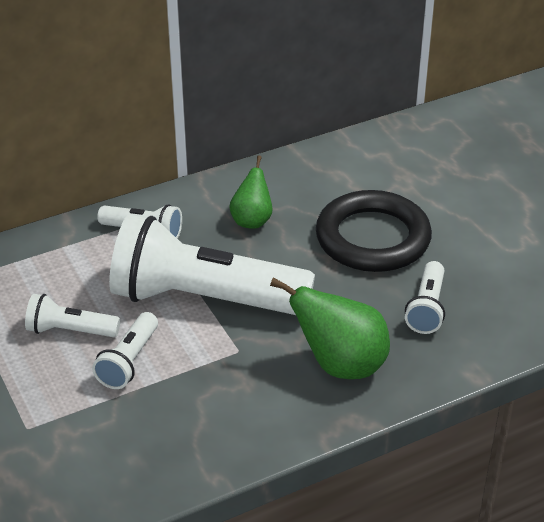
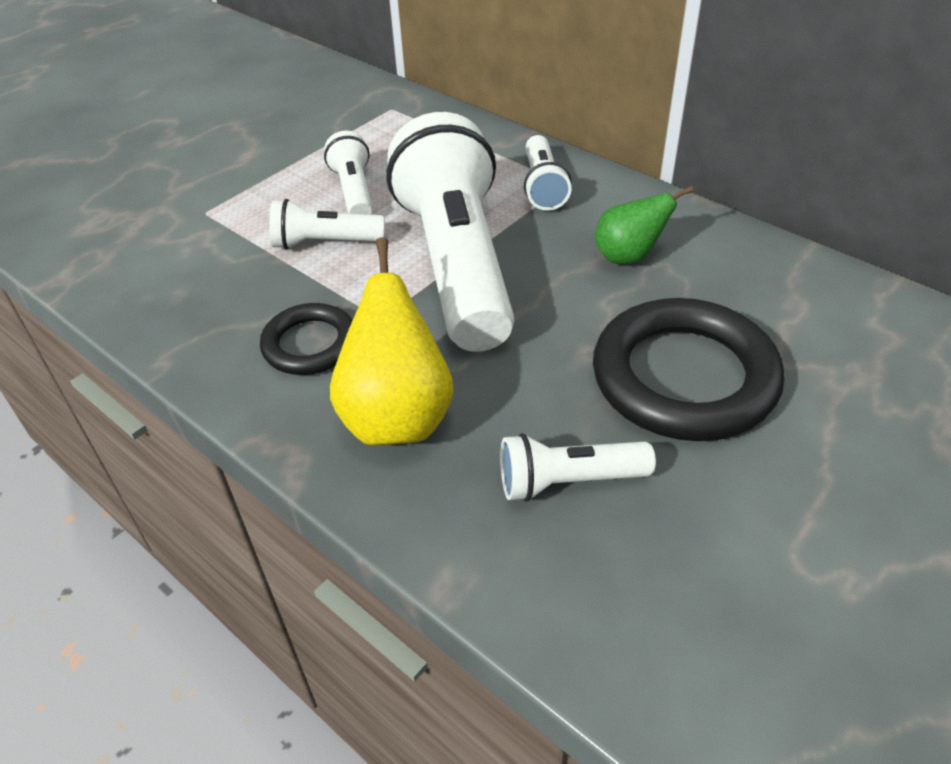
camera: 70 degrees right, 5 degrees up
(245, 392) = (310, 344): none -> black ring
(340, 365) = (397, 417): green pear -> yellow pear

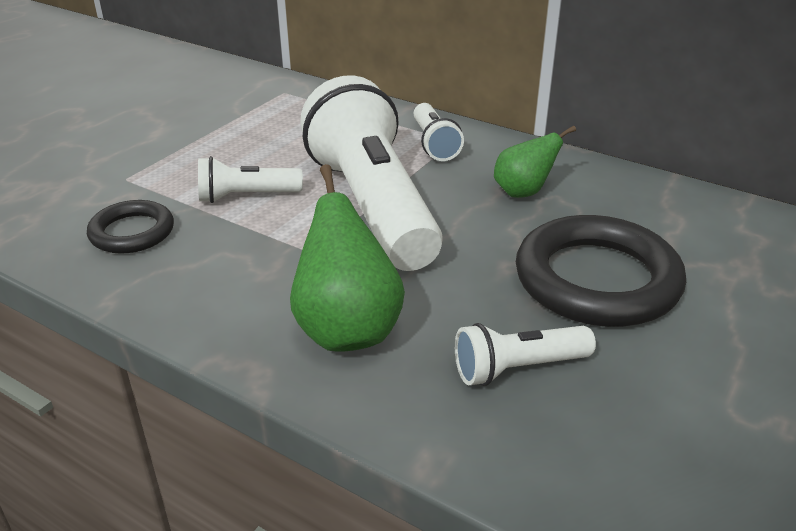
camera: 10 degrees left, 10 degrees down
(310, 344) = (250, 277): black ring -> black ring (132, 232)
(354, 191) = (264, 156): white flashlight -> none
(397, 417) = (347, 329): yellow pear -> green pear

